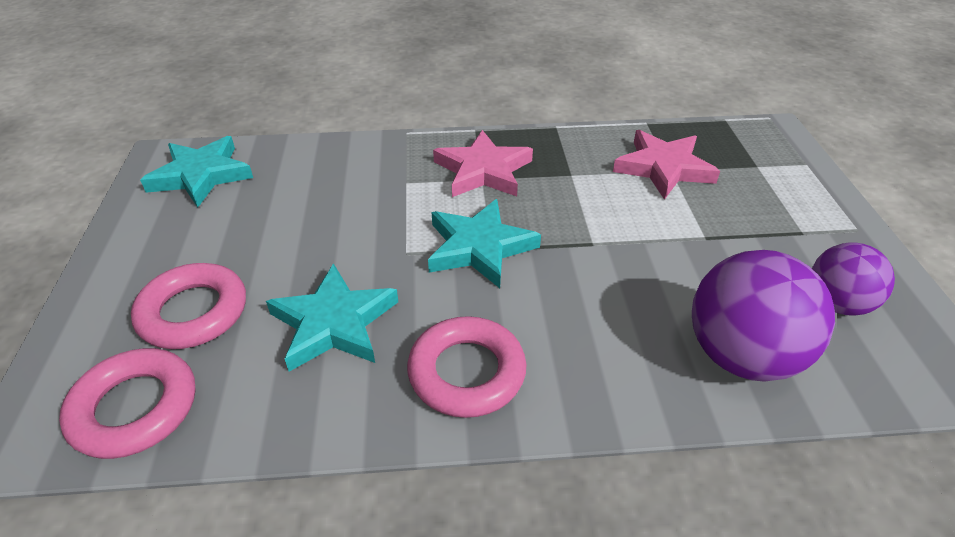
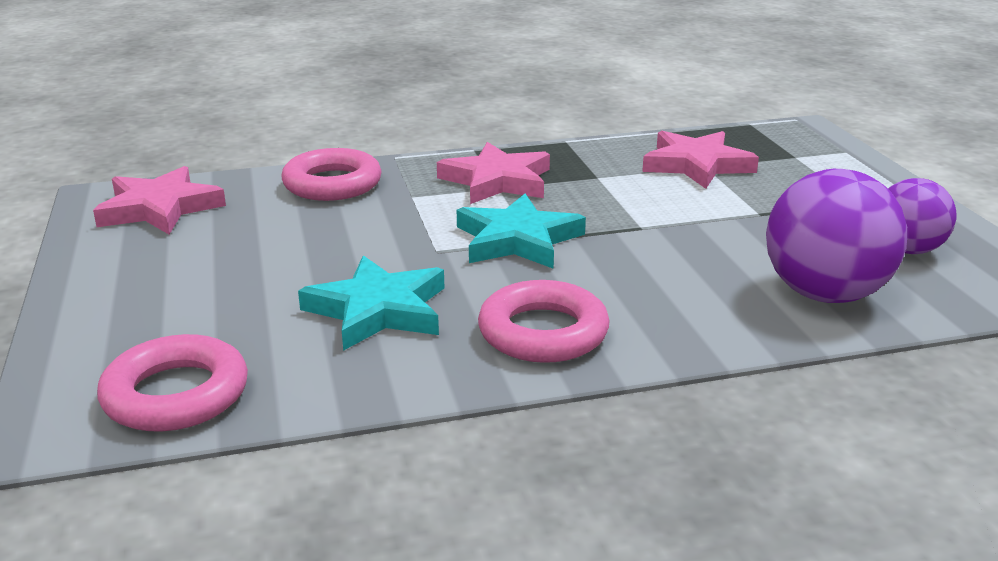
camera: 10 degrees left, 15 degrees down
(193, 312) = (208, 316): pink ring -> pink ring (332, 184)
(201, 175) = (160, 208): turquoise star -> pink star

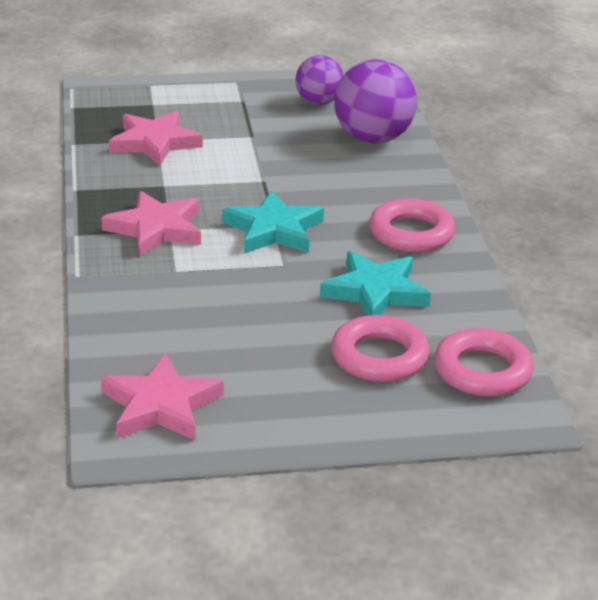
camera: 85 degrees left, 5 degrees up
(332, 184) = (133, 310): pink ring -> pink ring (379, 357)

